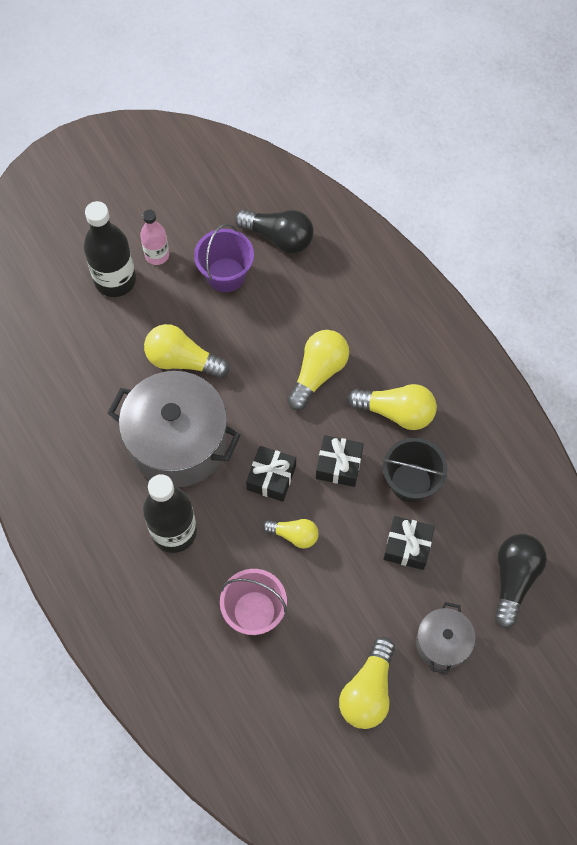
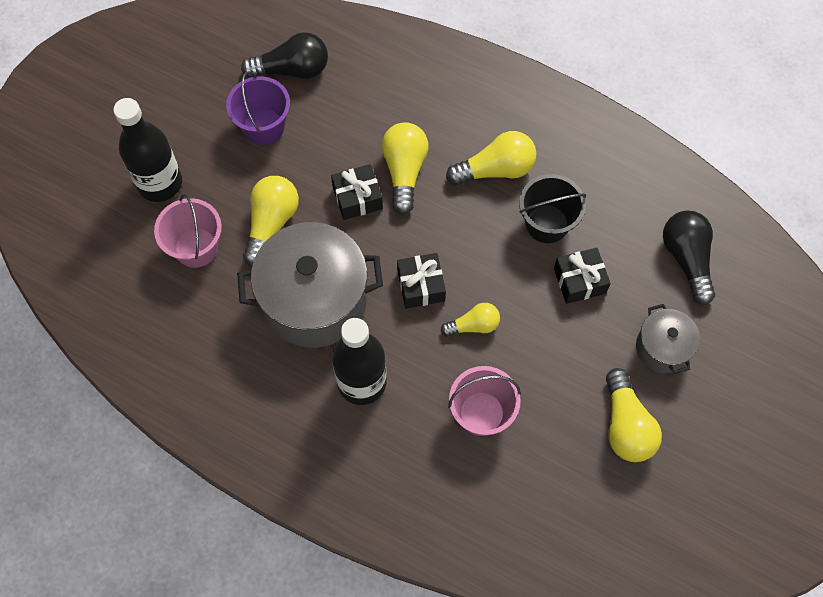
camera: 30 degrees left, 0 degrees up
(111, 348) = (196, 248): none -> pink bucket
(157, 255) = (186, 141): pink bottle -> none
(182, 360) = (271, 224): yellow light bulb -> yellow light bulb turned 120 degrees clockwise
(339, 465) = (474, 242): black gift -> black gift (357, 198)

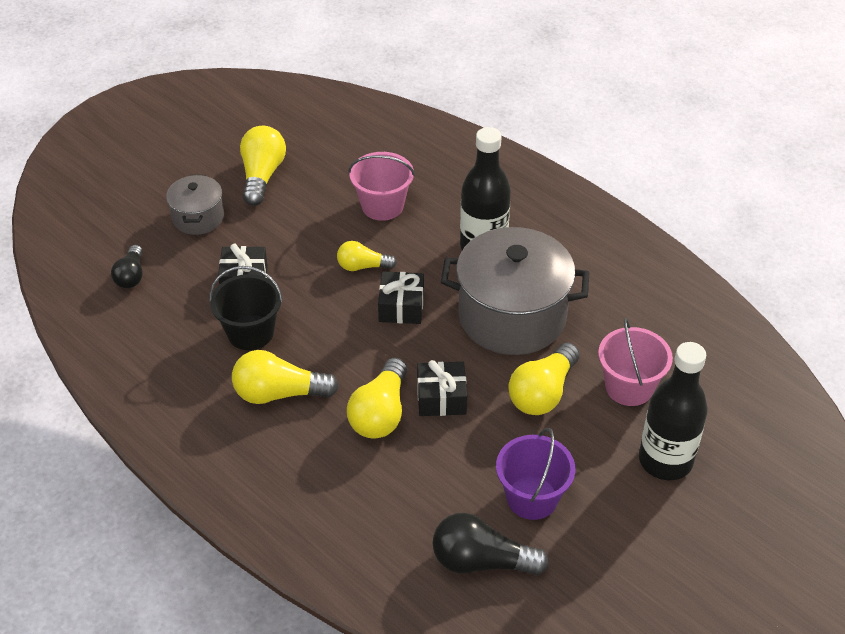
camera: 165 degrees left, 20 degrees down
(687, 259) = (131, 276): black light bulb -> black light bulb, size x0.62

